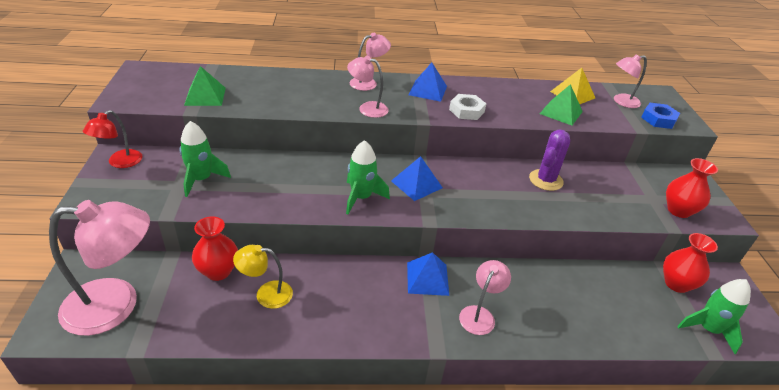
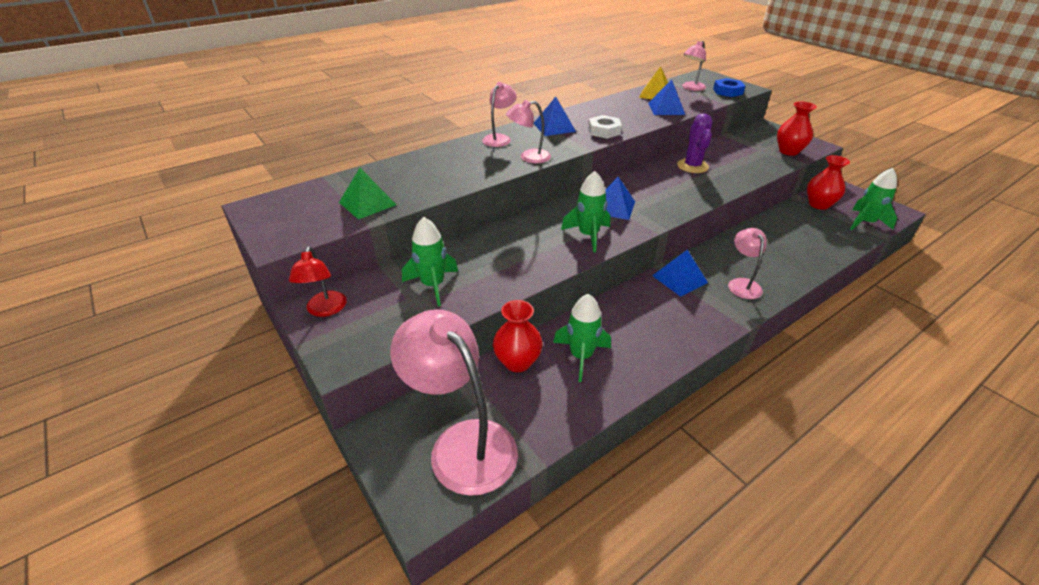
camera: 30 degrees left, 0 degrees up
(116, 305) = (462, 443): pink lamp -> pink lamp turned 90 degrees counterclockwise
(266, 294) = (581, 356): yellow lamp -> green rocket
(561, 112) = (666, 109): green pyramid -> blue pyramid

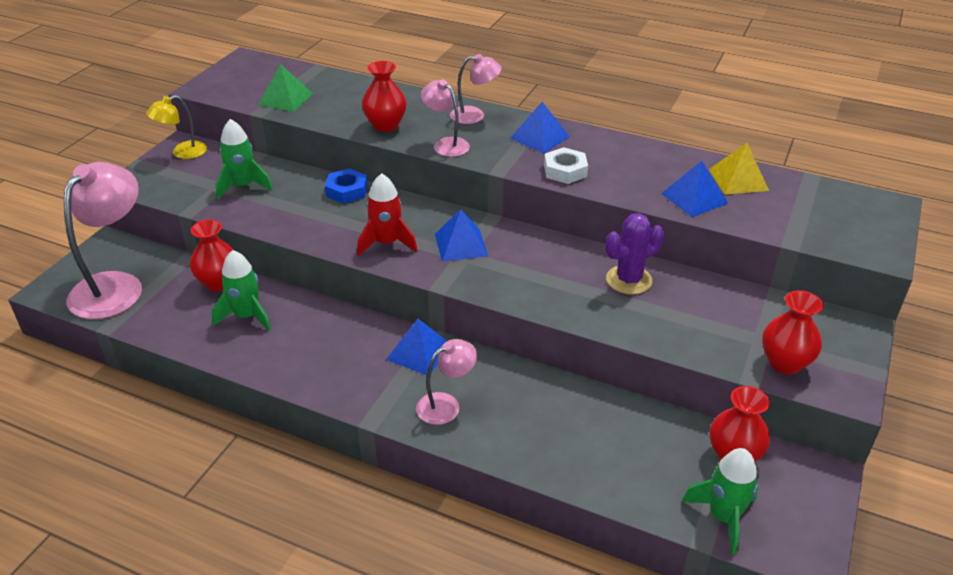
camera: 60 degrees right, 0 degrees up
(325, 310) = (182, 153): red lamp -> yellow lamp
(473, 172) = (385, 125): none -> red vase
(588, 235) = (386, 243): green rocket -> red rocket
(691, 88) = (805, 203): pink lamp -> none
(727, 91) = (837, 237): blue nut -> blue nut (347, 191)

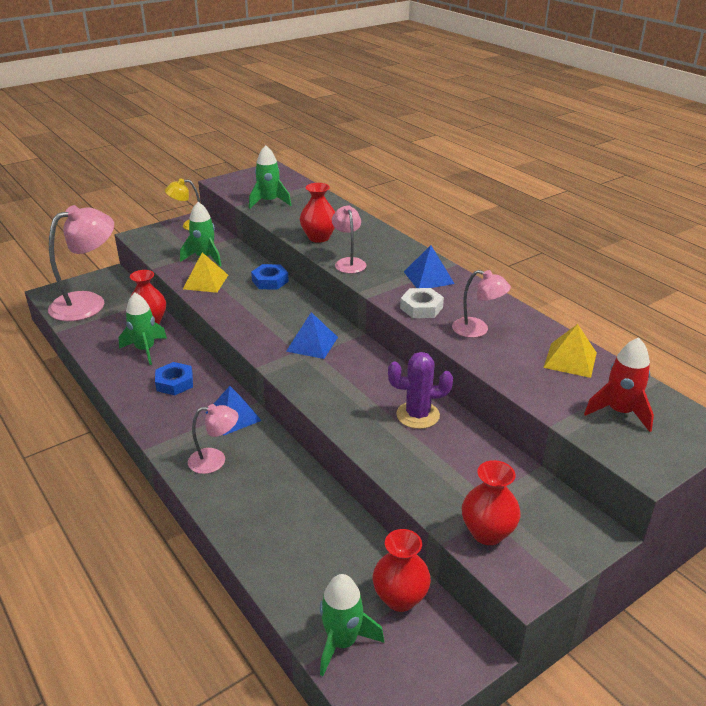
camera: 30 degrees right, 5 degrees down
(274, 213) = (205, 282): none -> yellow pyramid
(285, 99) = (269, 202): green pyramid -> green rocket
(319, 340) = (175, 383): none -> blue nut
(386, 243) = (260, 325): red rocket -> red rocket (619, 412)
(474, 115) = (394, 248): pink lamp -> pink lamp (477, 330)
(694, 198) = (511, 362): blue pyramid -> none

